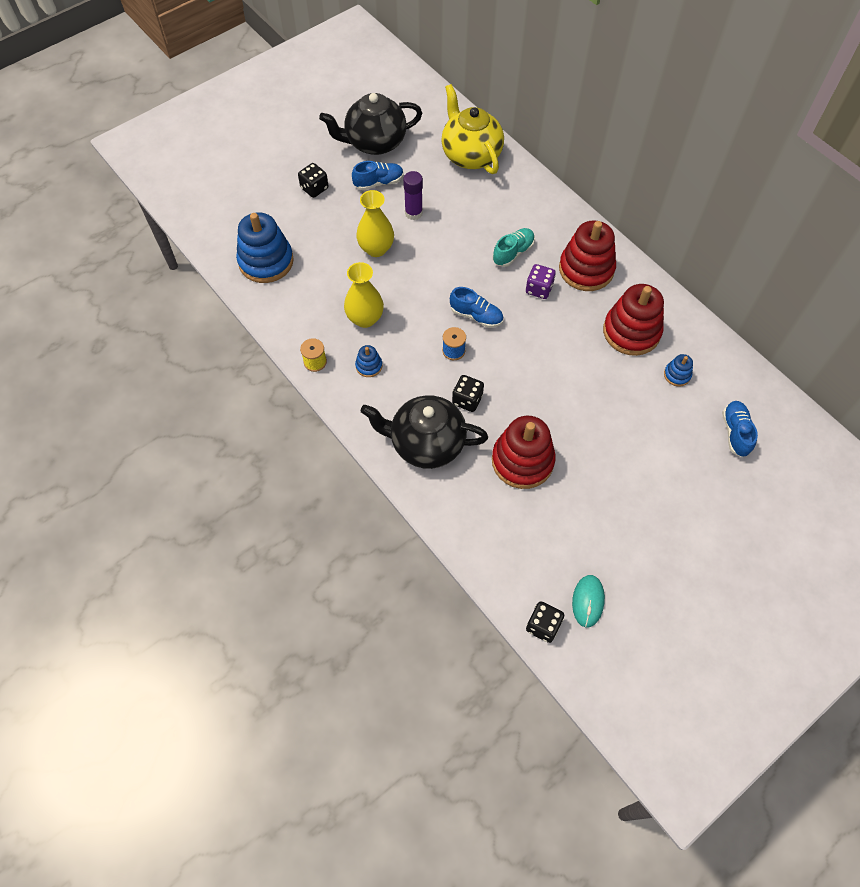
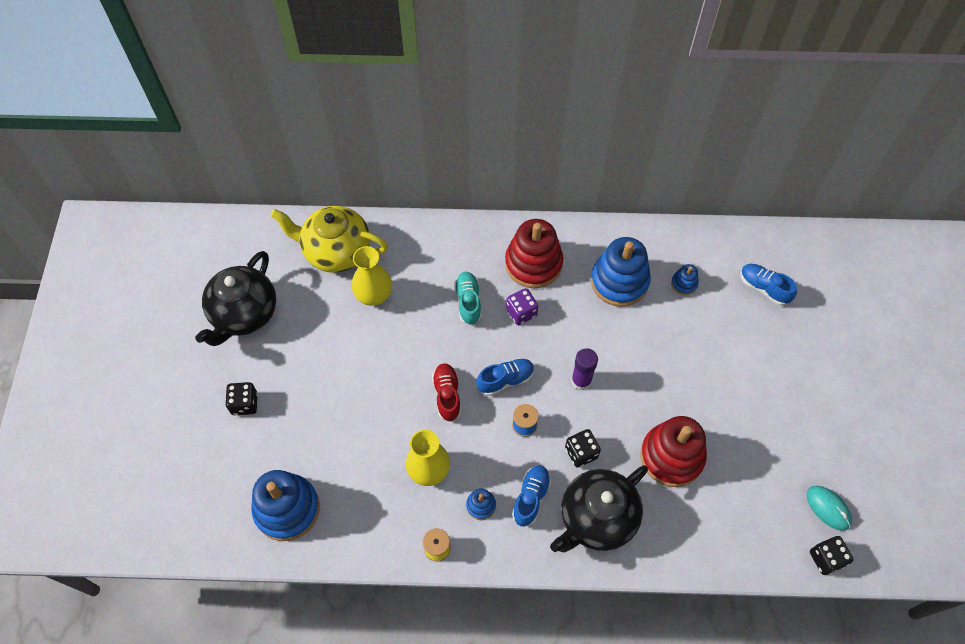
camera: 50 degrees left, 0 degrees up
(376, 249) = (363, 404): yellow vase -> yellow vase (374, 296)
(378, 183) = (292, 346): blue shoe -> blue shoe (531, 498)
(413, 213) = (354, 344): purple glue stick -> purple glue stick (581, 381)
(430, 290) = (447, 395): none -> red shoe
(631, 332) = (619, 281): red stacking toy -> blue stacking toy

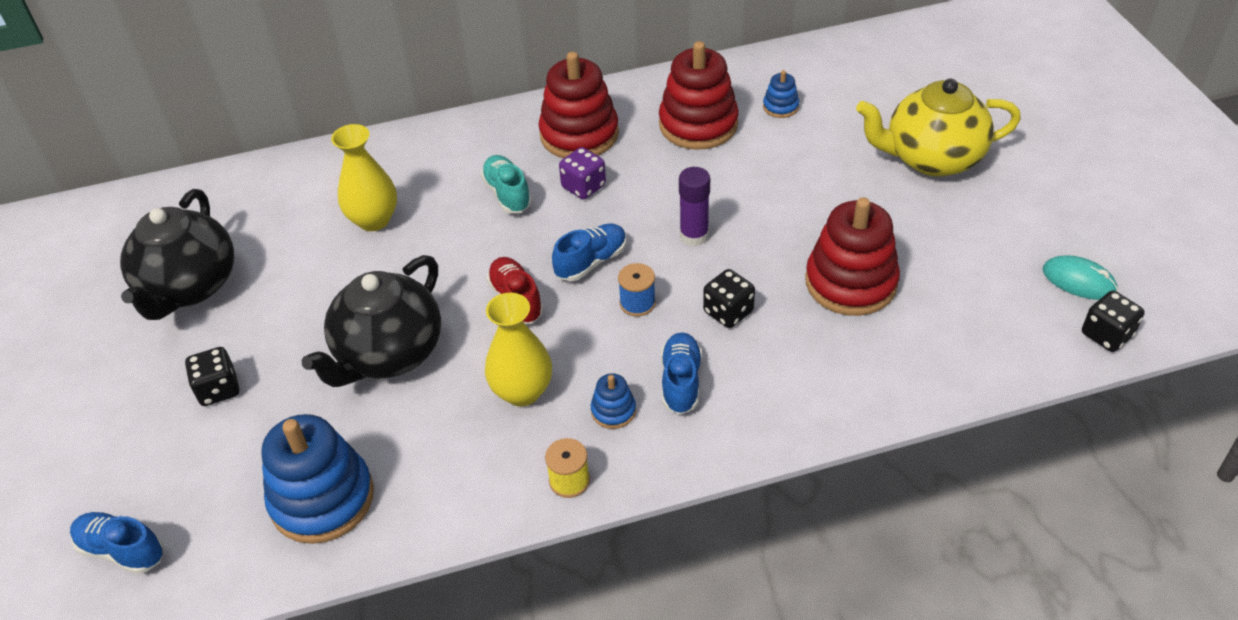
camera: 15 degrees left, 15 degrees down
(336, 251) = (304, 187): yellow teapot -> yellow teapot (931, 158)
(596, 518) = (782, 379): black teapot -> black teapot (388, 354)
(619, 281) = (698, 124): blue stacking toy -> red stacking toy
(763, 288) = (880, 87): blue shoe -> blue shoe (122, 550)

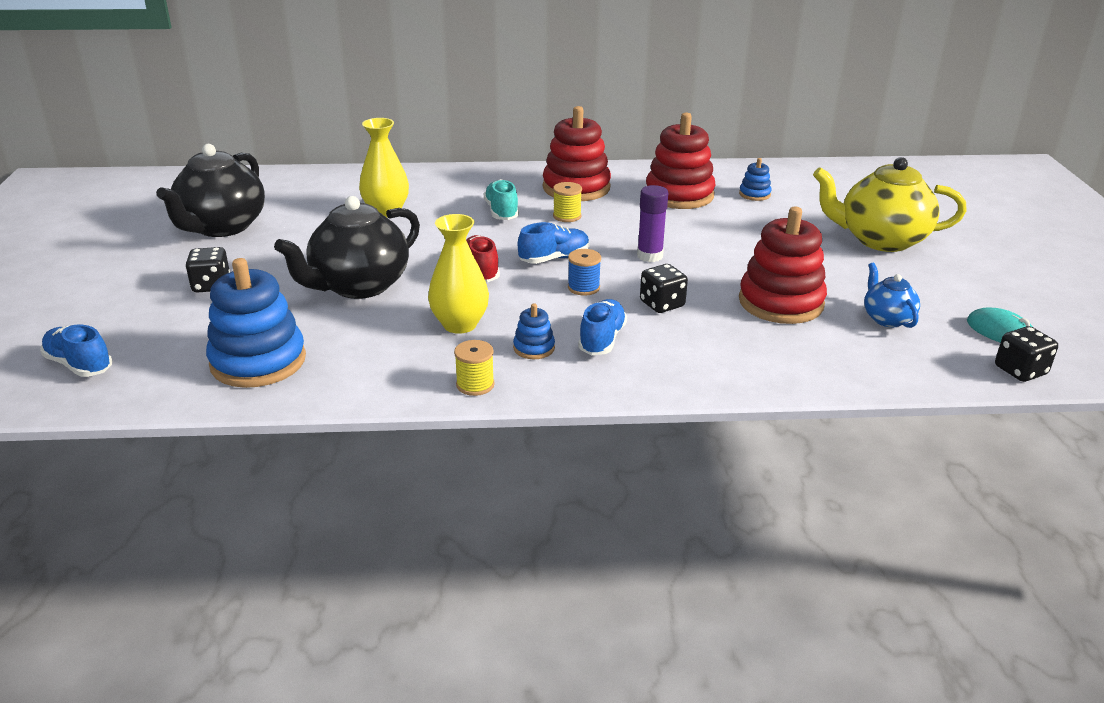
camera: 10 degrees right, 15 degrees down
(583, 186) = (567, 216): purple dice -> yellow spool
(963, 284) = (887, 318): none -> blue teapot

